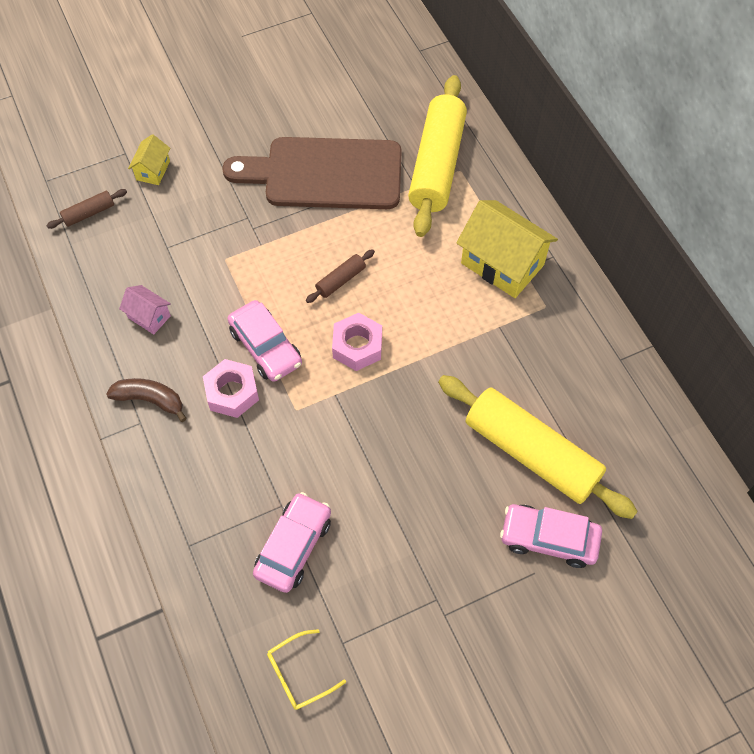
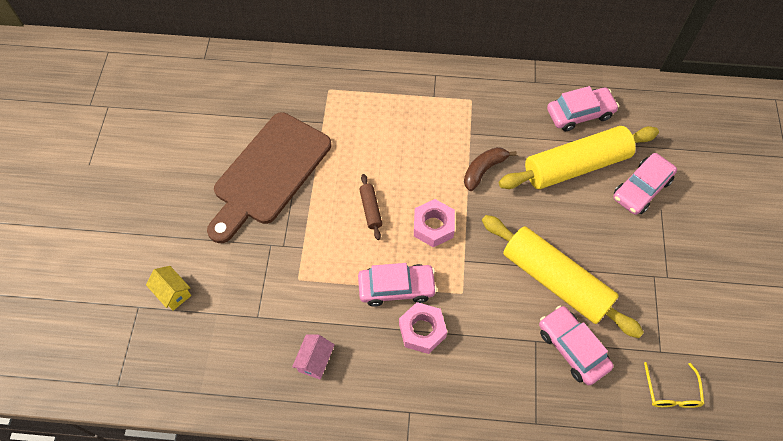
camera: 60 degrees left, 0 degrees up
(89, 213) = (179, 363): brown rolling pin -> none
(149, 317) = (315, 361): pink house -> pink house turned 45 degrees counterclockwise
(150, 400) = (393, 395): brown banana -> brown banana (484, 170)
(437, 165) = (314, 100): yellow rolling pin -> yellow rolling pin (555, 281)
(502, 264) = (422, 106): yellow house -> none
(609, 427) = (579, 114): none -> pink car

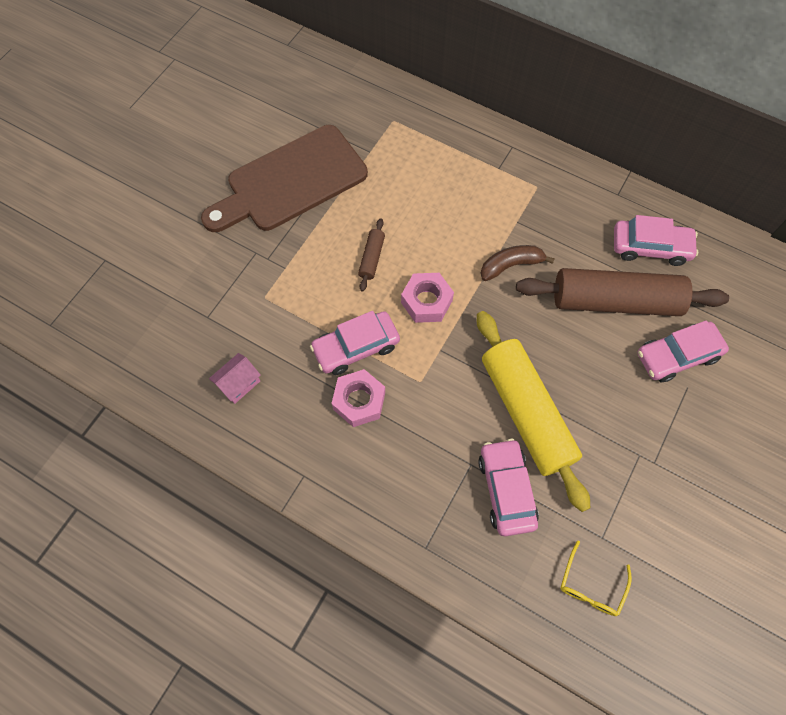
camera: 25 degrees right, 5 degrees up
(173, 293) = (142, 260): yellow house -> none
(396, 288) = (356, 347): pink car -> pink car turned 135 degrees clockwise
(575, 166) = (615, 301): yellow rolling pin -> brown rolling pin

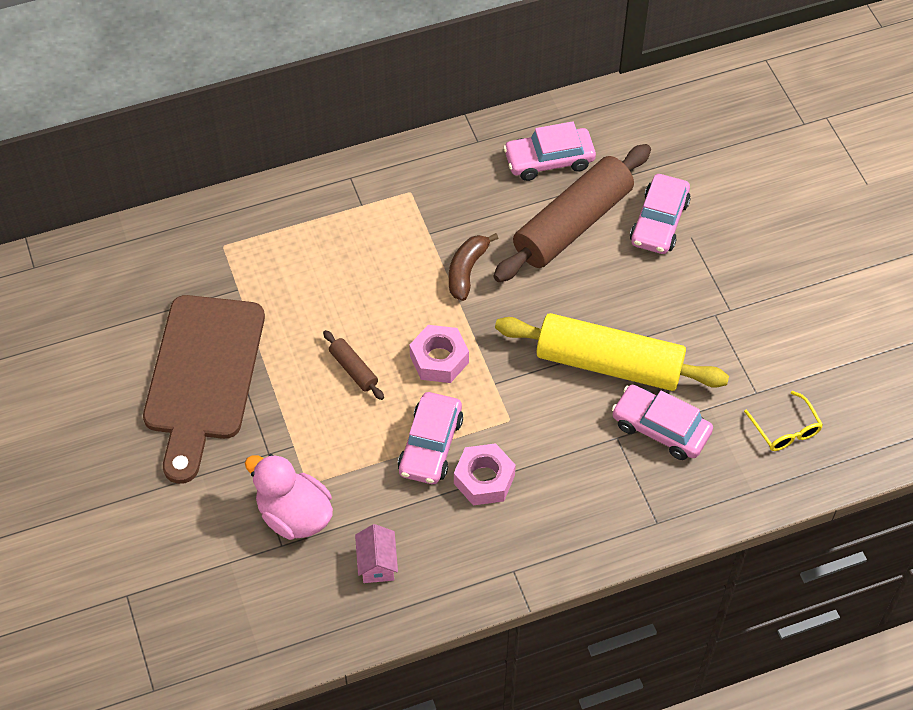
camera: 50 degrees left, 10 degrees down
(235, 307) = (294, 515): none -> pink duck
(650, 247) = (549, 160): pink car -> pink car turned 150 degrees counterclockwise

